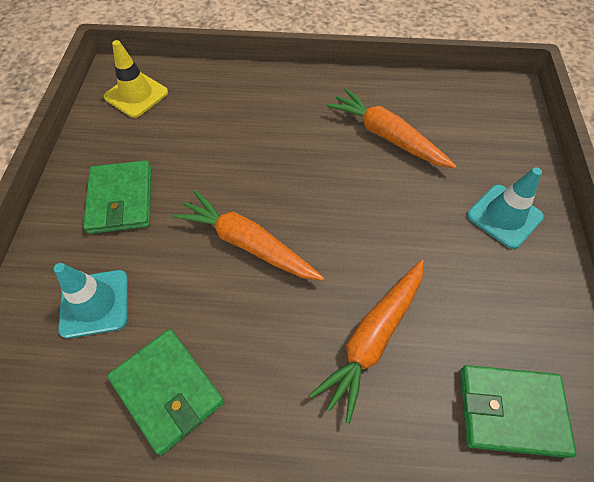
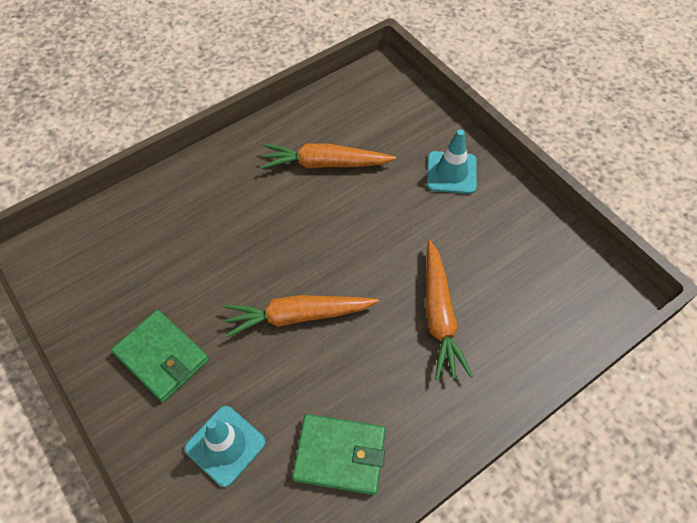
camera: 40 degrees left, 0 degrees up
(136, 95) = (78, 263): yellow traffic cone -> none
(511, 411) = (549, 297): green wallet -> none

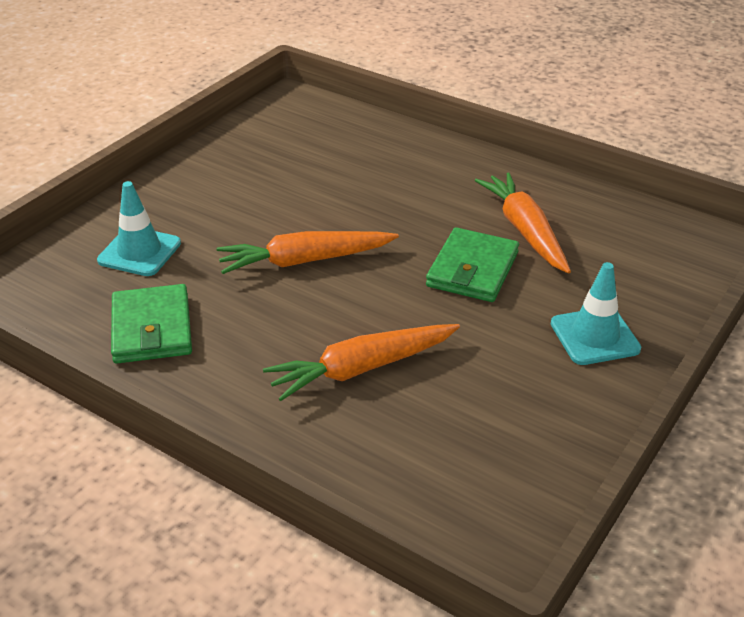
camera: 70 degrees right, 20 degrees down
(162, 357) = (218, 191): green wallet -> green wallet (472, 269)
(298, 316) = (304, 261): orange carrot -> orange carrot turned 75 degrees counterclockwise

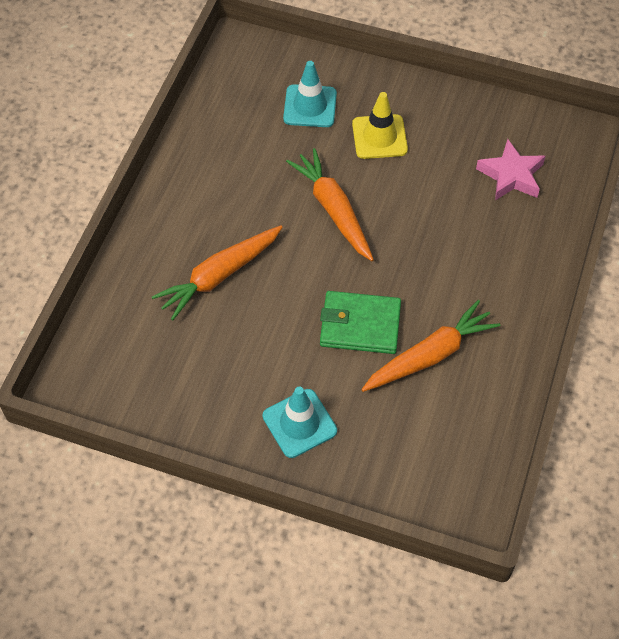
camera: 75 degrees right, 20 degrees up
(152, 328) = (227, 143): green wallet -> none
(219, 211) = (379, 137): none -> yellow traffic cone
(320, 143) = (511, 175): none -> pink star
(361, 369) = (219, 276): orange carrot -> orange carrot turned 90 degrees counterclockwise

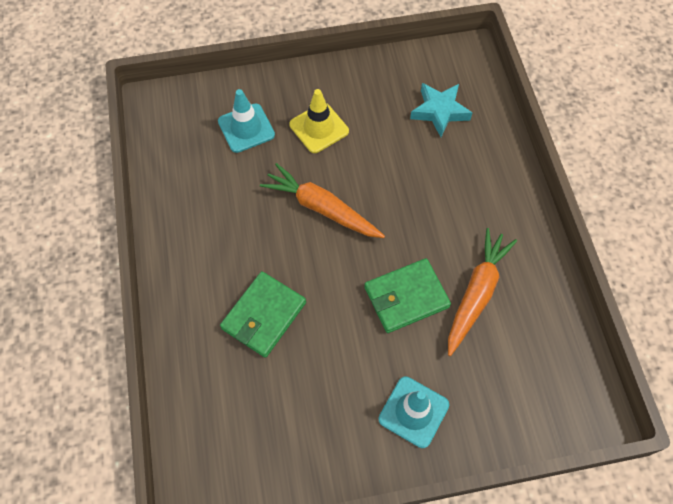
camera: 30 degrees left, 5 degrees up
(219, 276) = (264, 315): orange carrot -> green wallet
(511, 175) = (439, 111): pink star -> turquoise star

